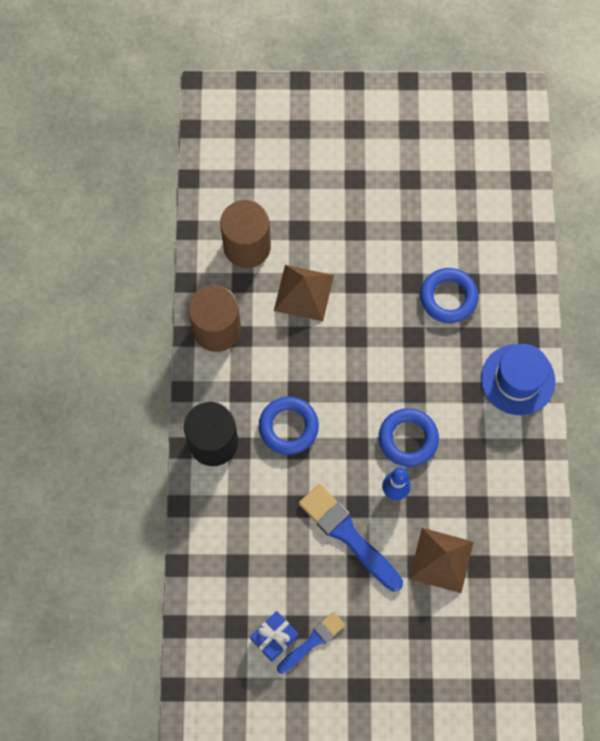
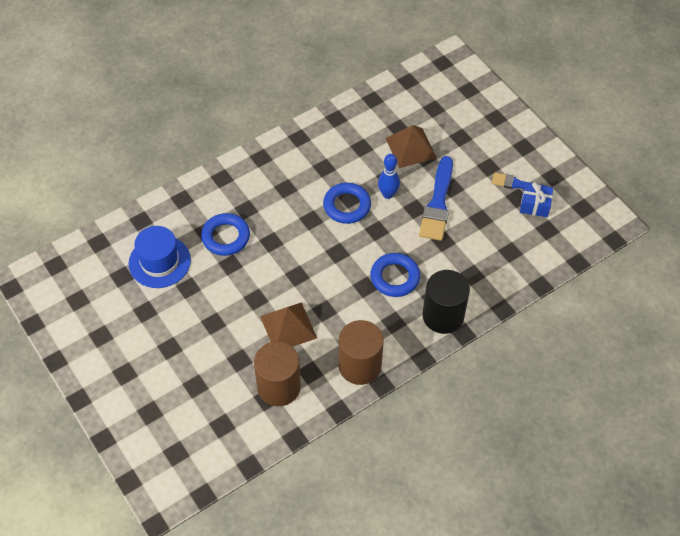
camera: 125 degrees left, 15 degrees down
(518, 379) = (257, 168): blue hat -> blue hat (159, 262)

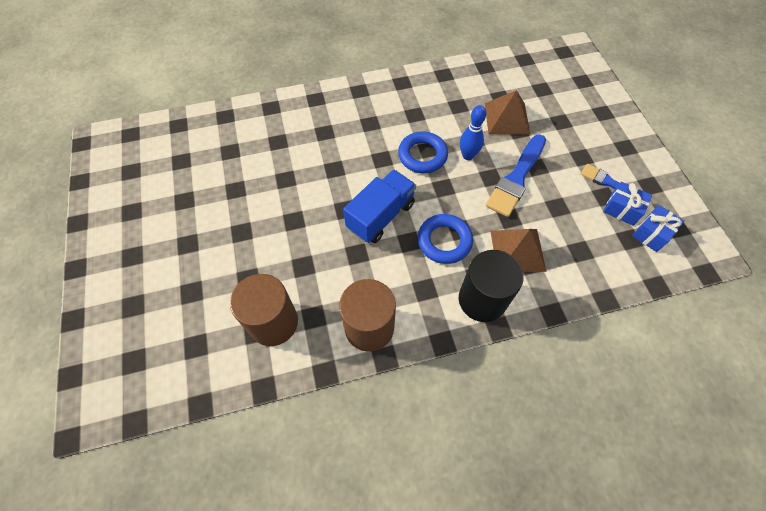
camera: 20 degrees right, 5 degrees up
(159, 262) = (222, 157): blue hat -> none
(226, 237) = (293, 152): blue ring -> none
(288, 327) = (313, 259): brown pyramid -> brown pyramid (517, 250)
(331, 272) = (381, 216): none -> blue truck
(564, 220) = (651, 234): none -> blue gift

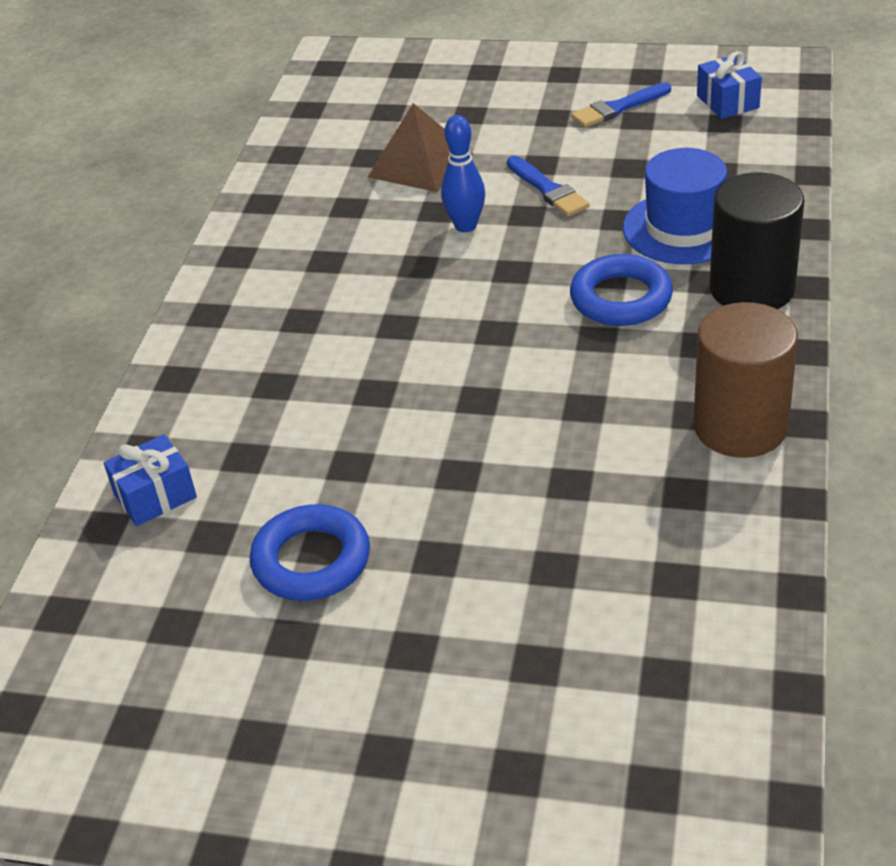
camera: 60 degrees left, 20 degrees down
(273, 322) = (669, 549): brown cylinder -> none
(381, 216) = (523, 358): blue truck -> none
(422, 155) = (427, 275): blue ring -> blue ring (311, 560)
(516, 178) = (548, 189): blue brush -> blue brush, size x0.60
(517, 250) = (683, 228): brown pyramid -> blue hat
(622, 209) = (671, 112): blue gift -> blue gift (155, 496)

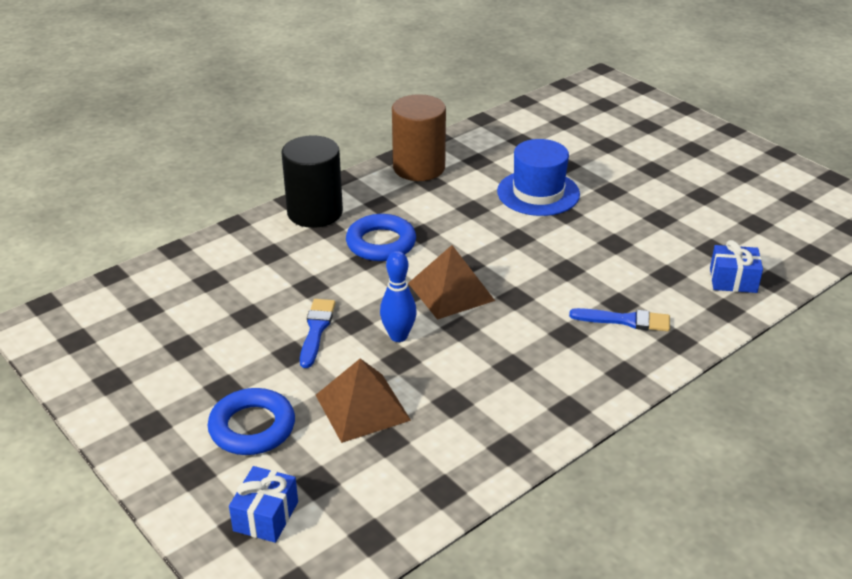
camera: 145 degrees left, 5 degrees down
(311, 560) = (670, 215): blue ring -> blue ring (252, 427)
(472, 292) = (451, 291): none -> brown pyramid
(618, 108) = (176, 364): blue brush -> blue brush (625, 320)
(683, 228) = (289, 259): blue hat -> blue hat (538, 193)
(727, 102) = (114, 322): blue gift -> blue gift (266, 516)

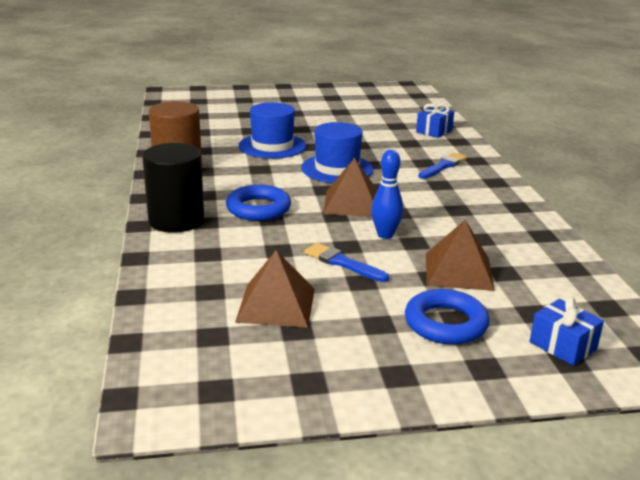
camera: 60 degrees left, 10 degrees down
(213, 321) = (276, 305): none -> brown pyramid
(527, 252) = (337, 169): none -> blue hat

